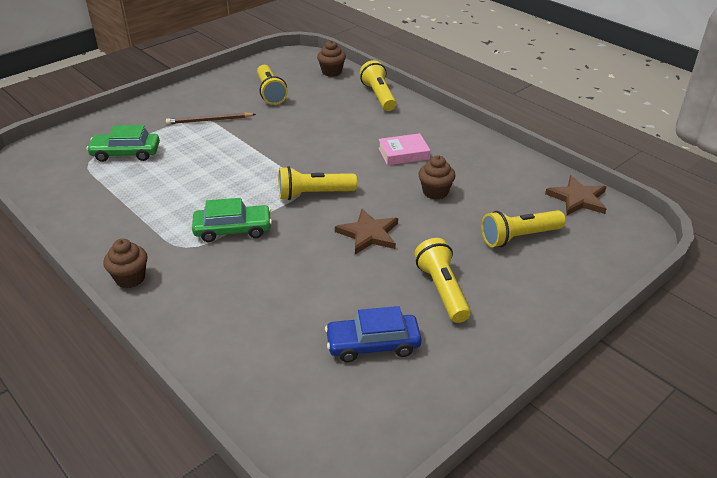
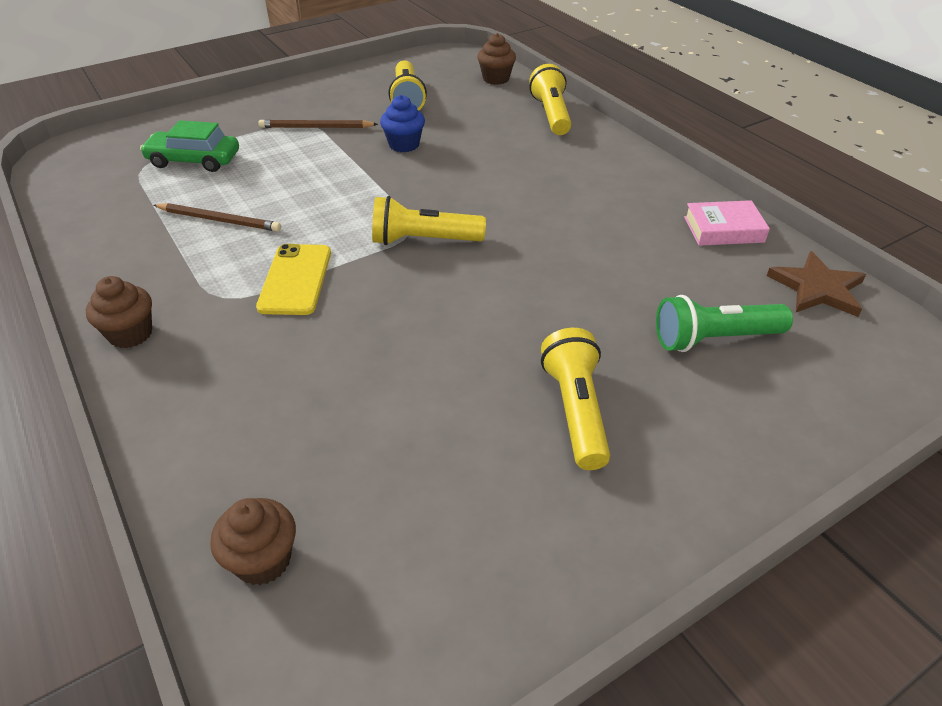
camera: 10 degrees right, 5 degrees up
(162, 195) = (219, 220): none -> brown pencil
(233, 230) = (295, 279): green car -> yellow phone
(279, 128) = (404, 145): none -> blue cupcake
(368, 234) = (486, 307): brown star -> none
(373, 344) = (445, 488): blue car -> none
(403, 153) = (566, 195): pink book -> pink book (723, 229)
(435, 192) = (599, 255): brown cupcake -> brown cupcake (263, 560)
(519, 237) = (714, 339): yellow flashlight -> green flashlight

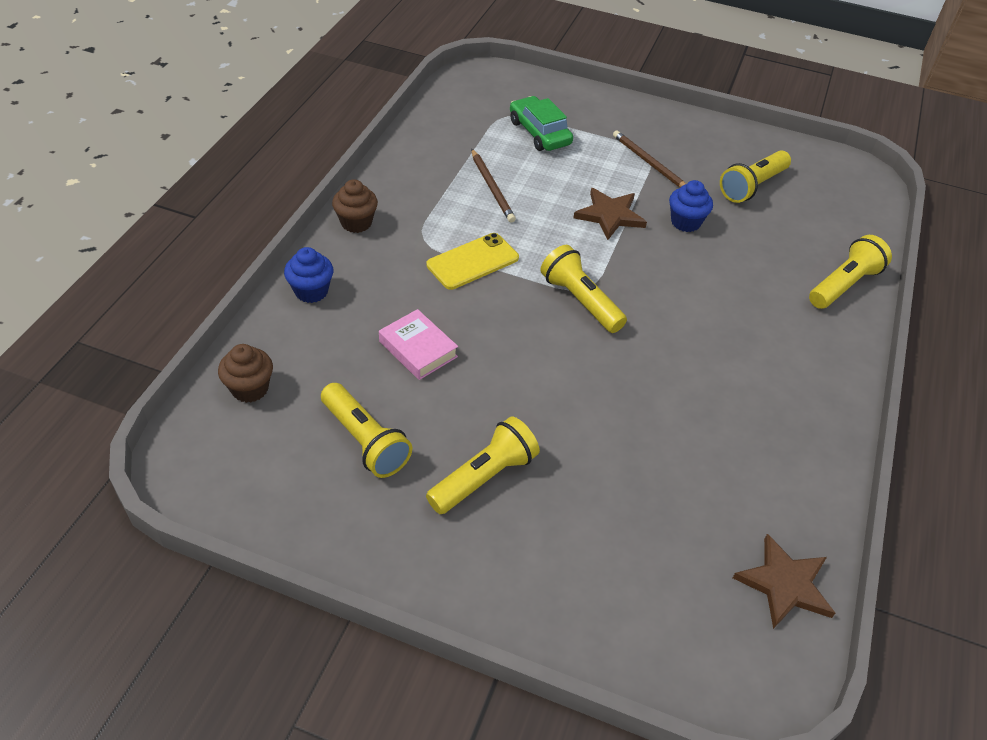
camera: 50 degrees right, 5 degrees up
(180, 422) = (311, 291): none -> blue cupcake
(346, 175) = (610, 215): none -> brown star
(448, 484) = (365, 441): none -> yellow flashlight
(496, 79) = (856, 220): brown cupcake -> none
(714, 339) = (640, 531): green flashlight -> none
(723, 229) = (801, 482): pink book -> pink book (418, 349)

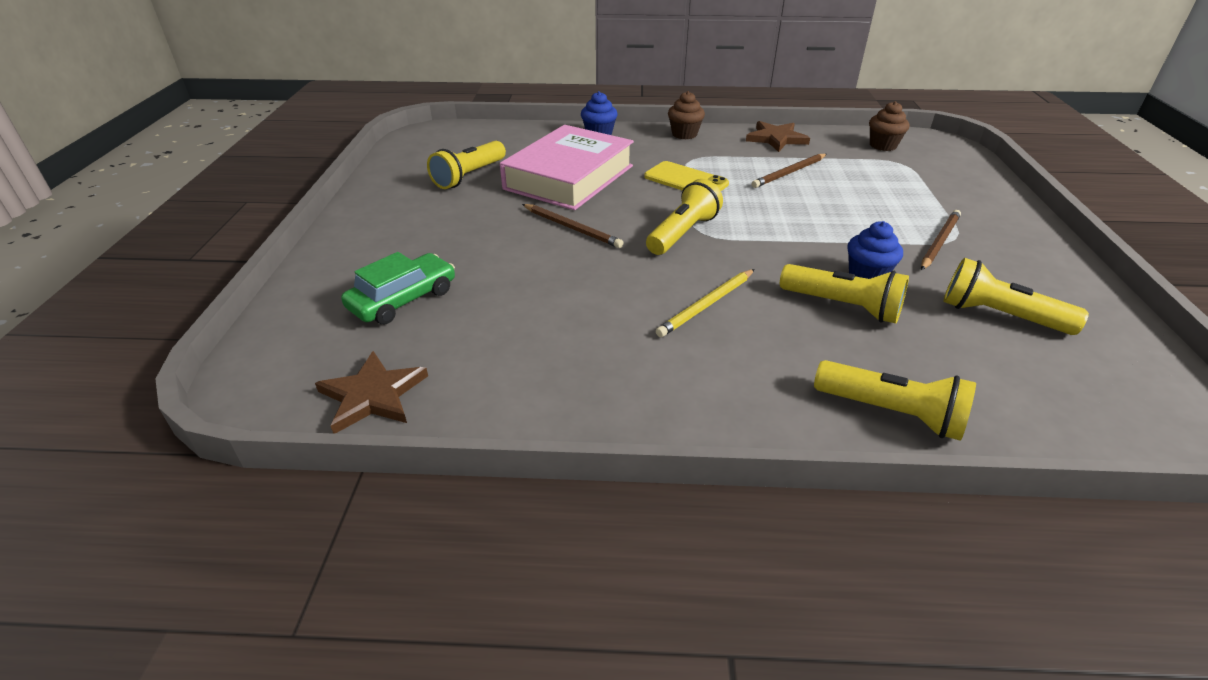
camera: 75 degrees right, 10 degrees down
(250, 388) = (497, 136): brown cupcake -> brown cupcake (883, 145)
(418, 349) = (569, 177): pink book -> pink book, size x2.09
(484, 477) = (453, 222): yellow flashlight -> yellow flashlight (843, 306)
(538, 377) = (571, 228): none -> brown pencil
(539, 133) = (899, 180): green car -> green car (403, 299)
(610, 215) = (822, 231): brown star -> brown star (776, 139)
(702, 326) = (707, 305): none -> yellow pencil

